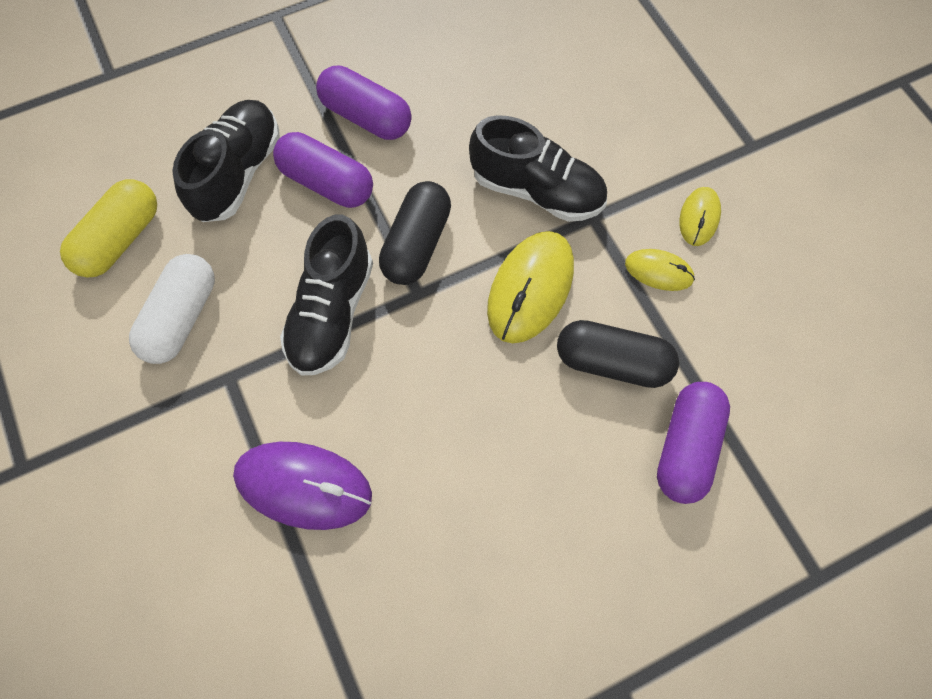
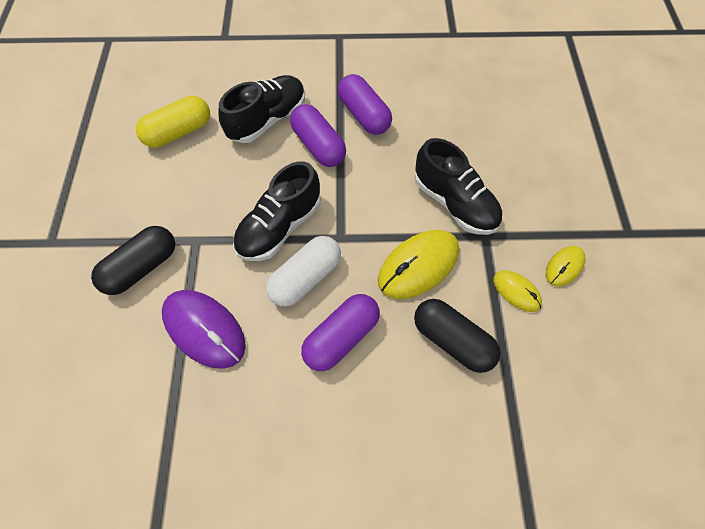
camera: 25 degrees right, 5 degrees down
(182, 317) = (188, 192): white capsule -> white capsule (305, 277)
(417, 244) = (356, 205): black capsule -> black capsule (142, 267)
(686, 447) = (478, 426): purple capsule -> purple capsule (341, 337)

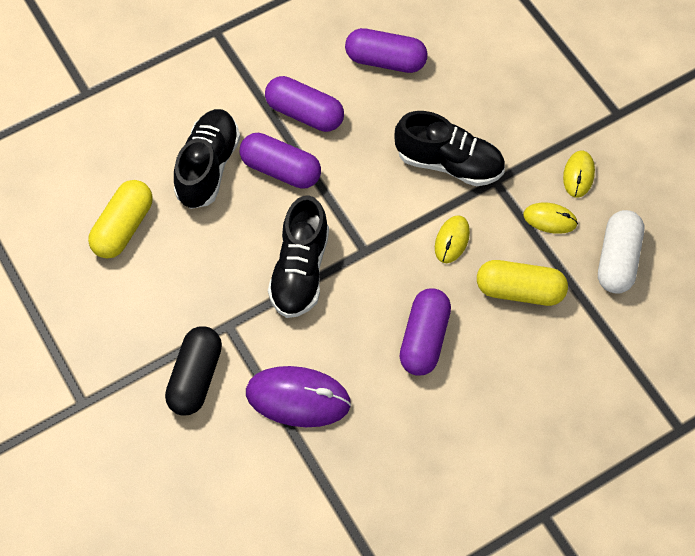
camera: 30 degrees left, 0 degrees up
(305, 277) = (357, 304): white capsule -> white capsule (617, 259)
(418, 265) = (452, 240): yellow mouse -> yellow mouse, size x0.55
(450, 106) = (385, 60): none -> purple capsule
(452, 340) = (519, 290): black capsule -> yellow capsule

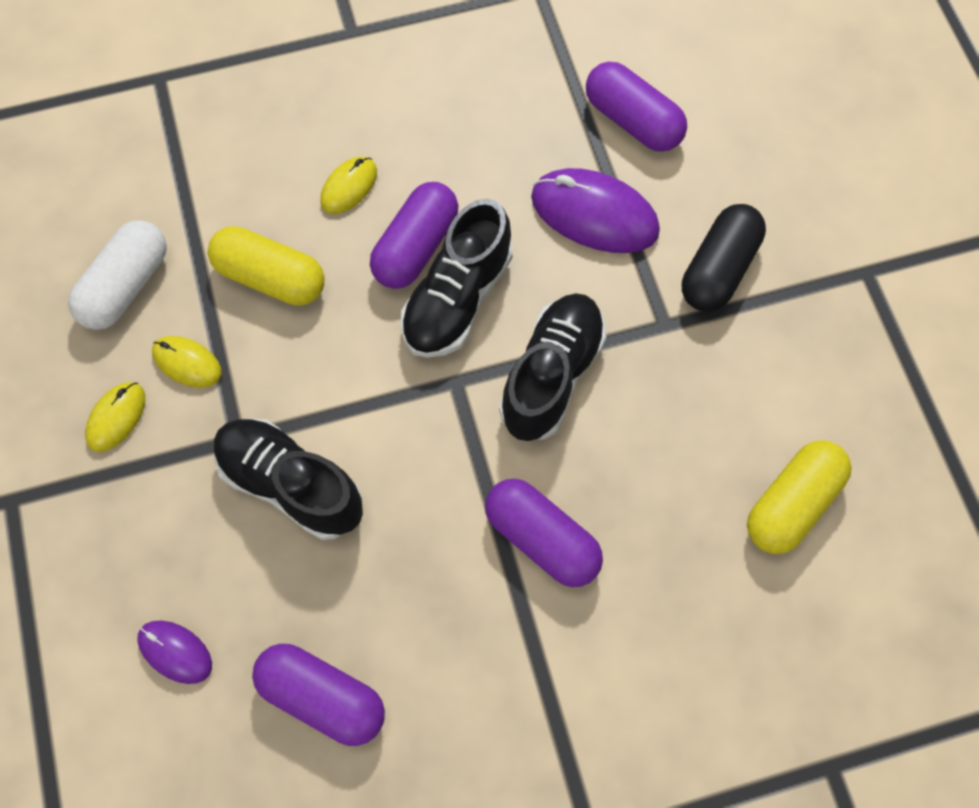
camera: 165 degrees left, 5 degrees up
(208, 167) = (651, 571): black shoe -> black shoe (457, 299)
(304, 113) = (481, 629): purple capsule -> purple capsule (632, 121)
(452, 240) = (332, 366): yellow mouse -> yellow mouse (349, 187)
(478, 62) = (175, 652): none -> purple mouse

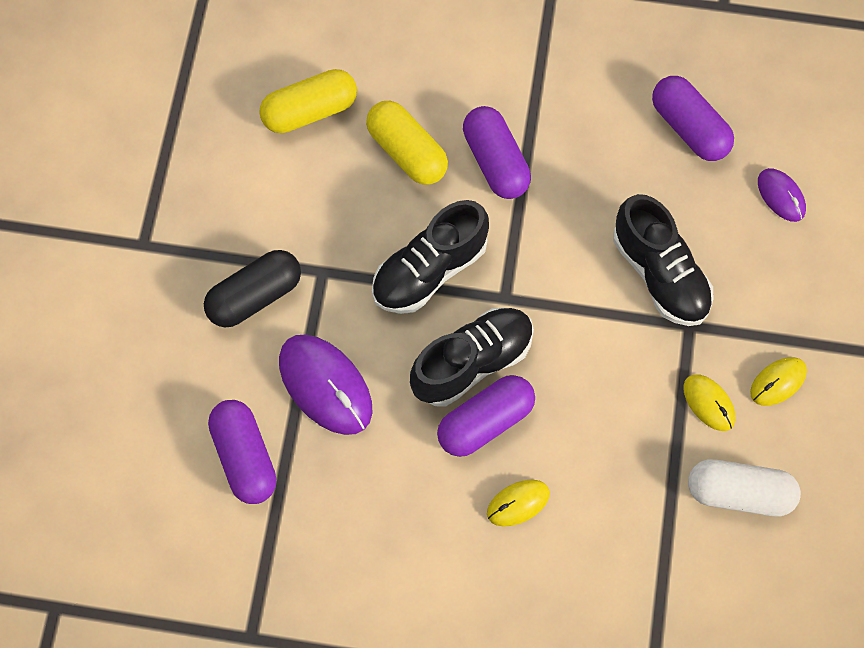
camera: 155 degrees left, 0 degrees up
(126, 286) = (739, 493): white capsule -> white capsule turned 45 degrees clockwise
(270, 277) = (616, 448): yellow capsule -> yellow capsule (407, 152)

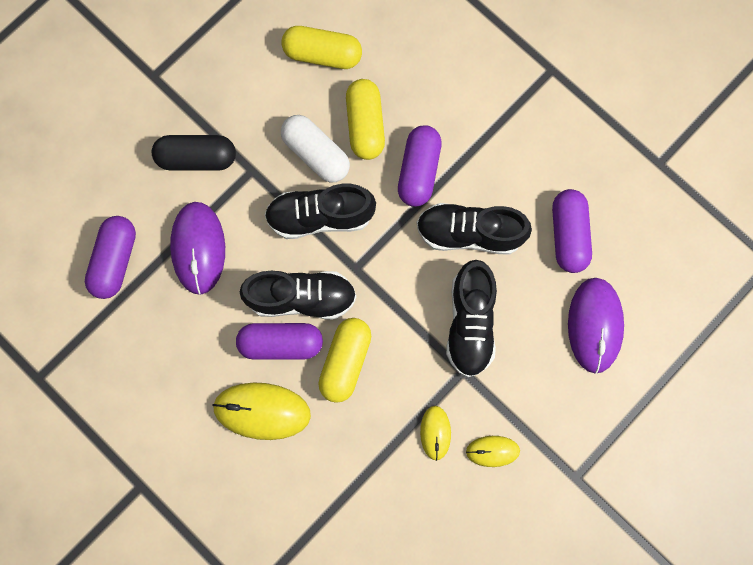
camera: 35 degrees right, 10 degrees up
(518, 503) = (262, 411): yellow mouse -> yellow mouse, size x1.83
(565, 395) = (345, 361): none -> yellow capsule
(592, 189) = (469, 233): none -> black shoe
(739, 493) = (409, 506): white capsule -> white capsule (316, 154)
(781, 196) = (594, 325): purple mouse -> purple mouse, size x1.83

